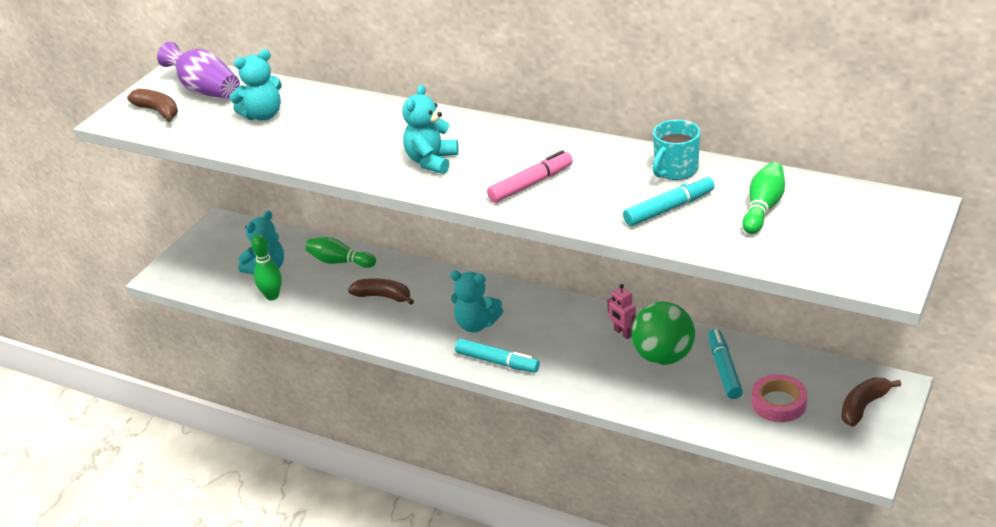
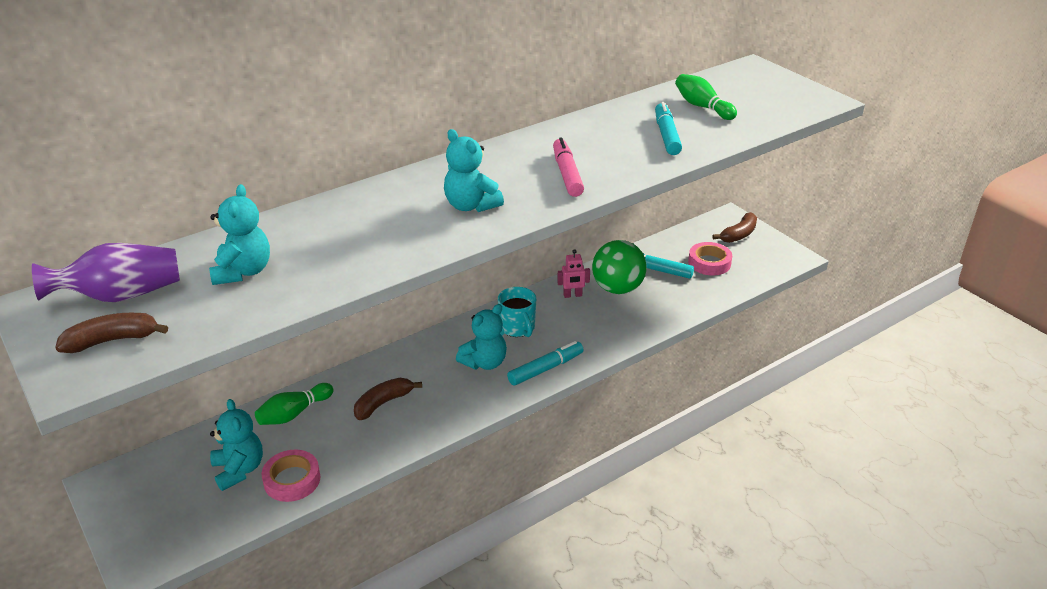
camera: 65 degrees left, 0 degrees up
(272, 296) = (292, 480): green bowling pin -> pink tape
(675, 170) = (617, 118): turquoise mug -> turquoise mug (517, 328)
(863, 406) = (739, 235): brown banana -> brown banana turned 120 degrees counterclockwise

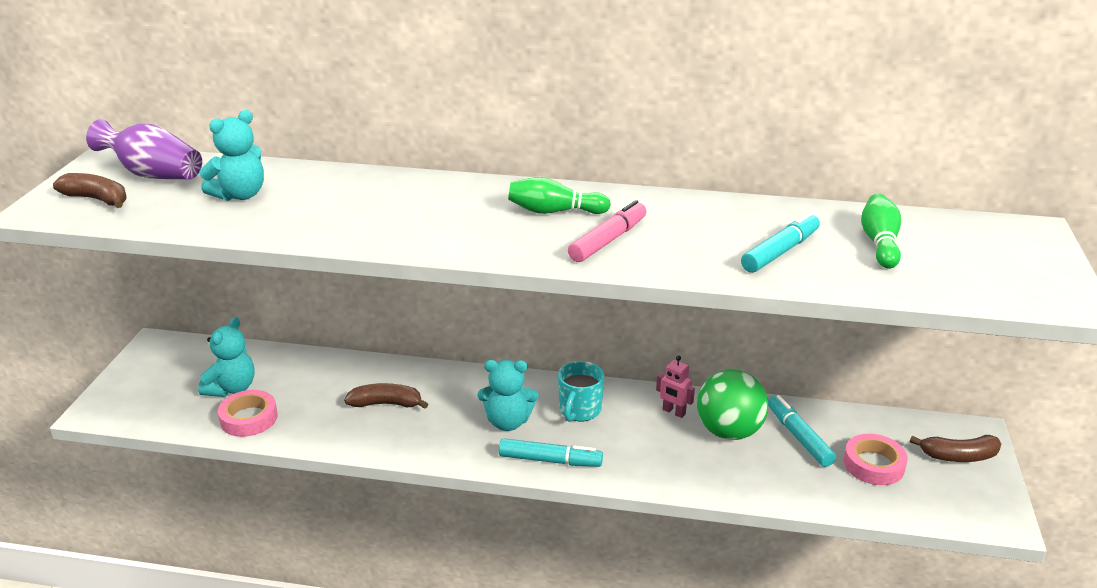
camera: 45 degrees right, 5 degrees down
(294, 413) = (320, 371): green bowling pin -> green bowling pin (554, 211)
(471, 206) = (476, 227): turquoise teddy bear -> none

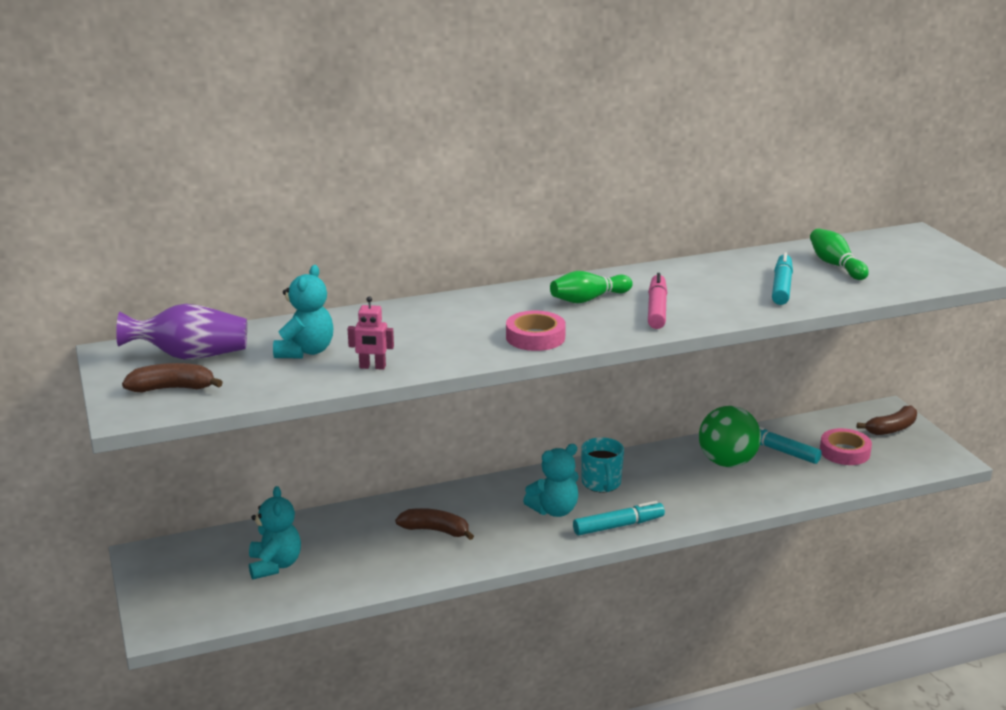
camera: 30 degrees left, 5 degrees down
(249, 418) = (323, 582): pink tape -> pink tape (535, 337)
(386, 404) = (436, 530): brown banana -> brown banana turned 45 degrees clockwise
(673, 412) = (673, 462): pink robot -> pink robot (372, 367)

